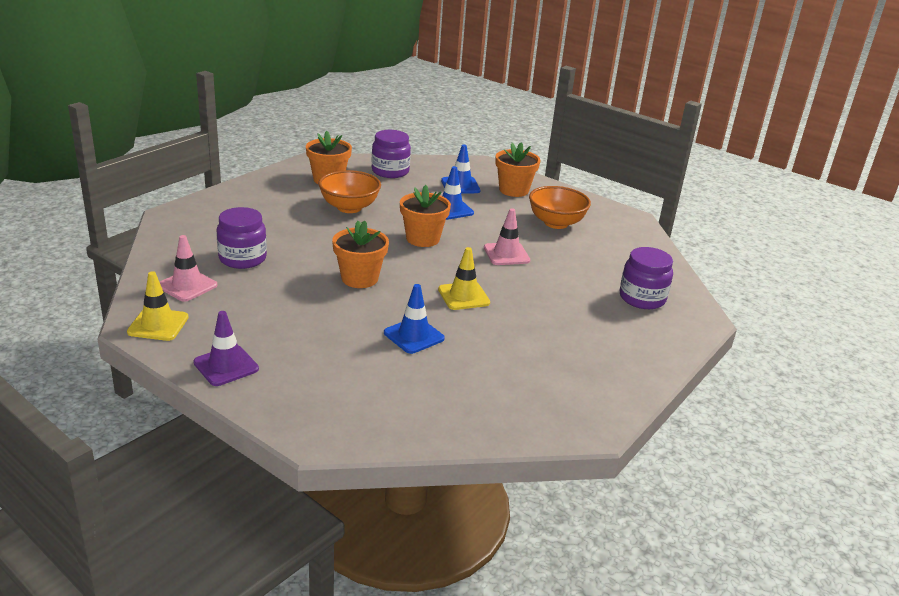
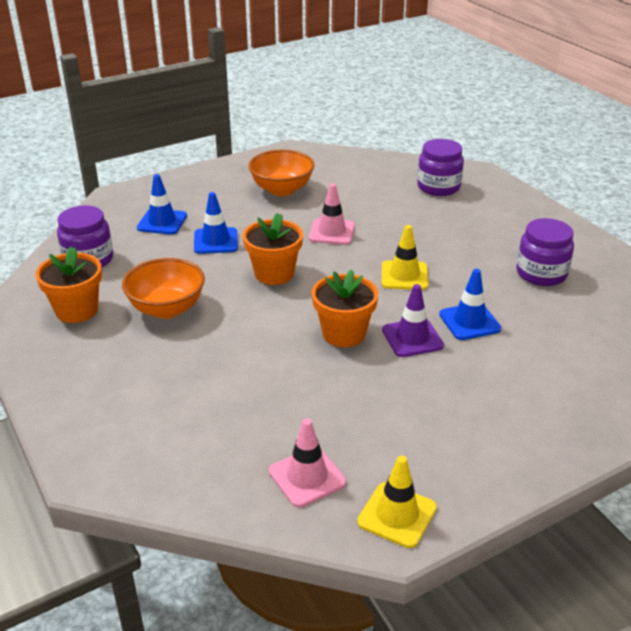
camera: 65 degrees left, 5 degrees up
(226, 366) = (501, 464): purple traffic cone -> purple traffic cone (412, 338)
(242, 258) = (256, 417): purple jar -> purple jar (541, 273)
(513, 190) = (195, 193): orange flower pot -> none

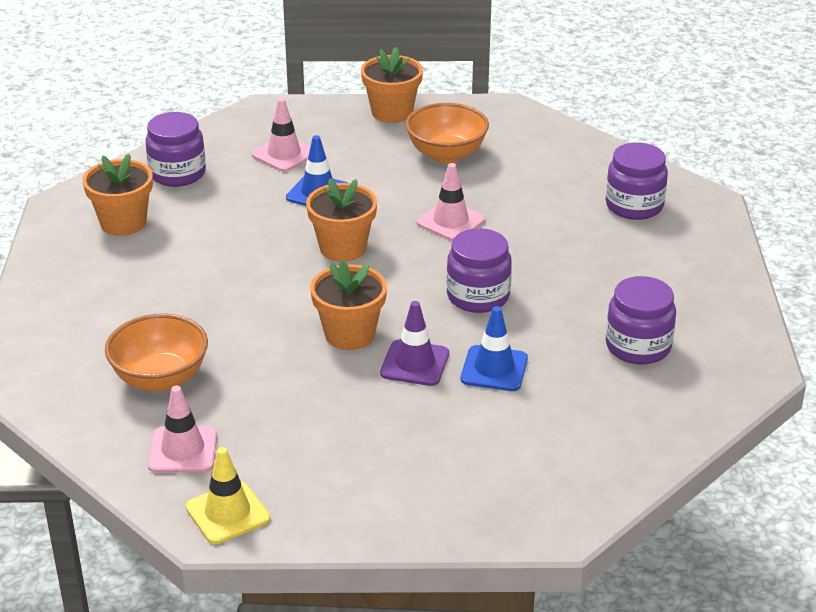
camera: 30 degrees right, 0 degrees up
(162, 222) = (284, 154): blue traffic cone -> pink traffic cone
(167, 309) = (205, 249): orange bowl -> orange bowl (160, 378)
(214, 173) = (392, 112): none -> orange flower pot
(404, 276) = (478, 296): yellow traffic cone -> purple jar

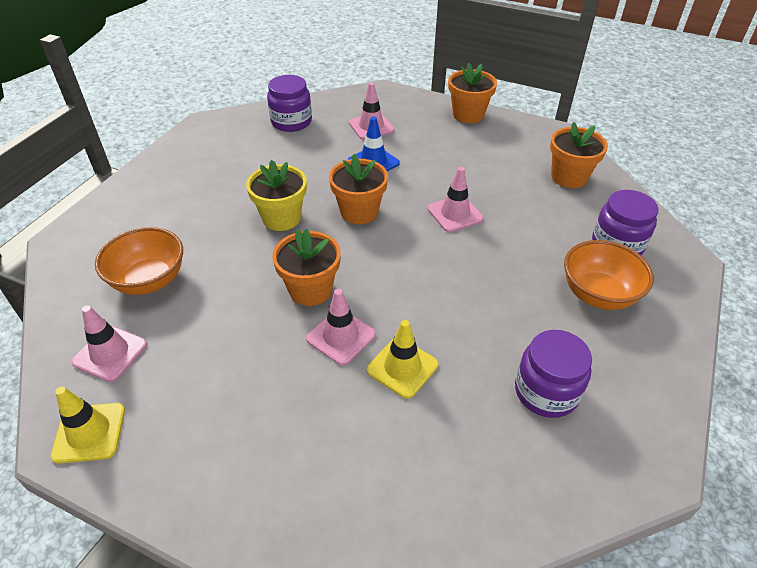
camera: 25 degrees right, 10 degrees up
(123, 223) = (229, 148): orange flower pot -> orange flower pot (569, 177)
(258, 278) = (281, 218): none -> yellow flower pot
(414, 363) = (341, 337): purple traffic cone -> pink traffic cone
(446, 154) = (487, 157): orange bowl -> orange bowl (598, 294)
(478, 296) = (434, 289): purple jar -> none
(494, 369) = (402, 367): blue traffic cone -> yellow traffic cone

